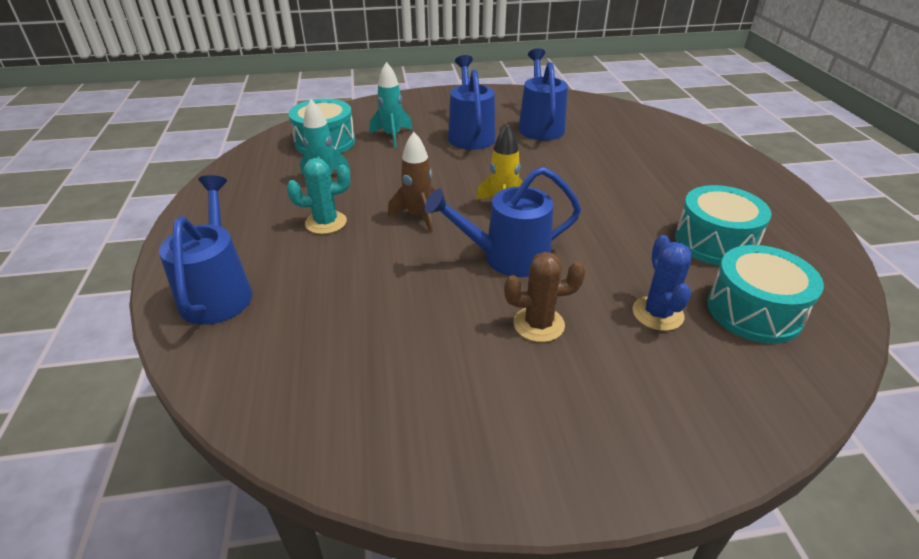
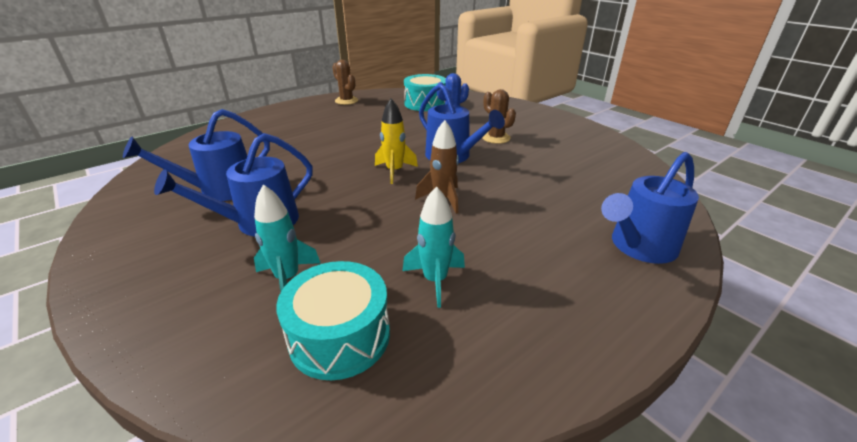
camera: 120 degrees left, 5 degrees down
(326, 222) = (501, 240): turquoise cactus -> none
(714, 242) = (374, 113): turquoise drum -> none
(792, 231) = (346, 101): none -> brown cactus

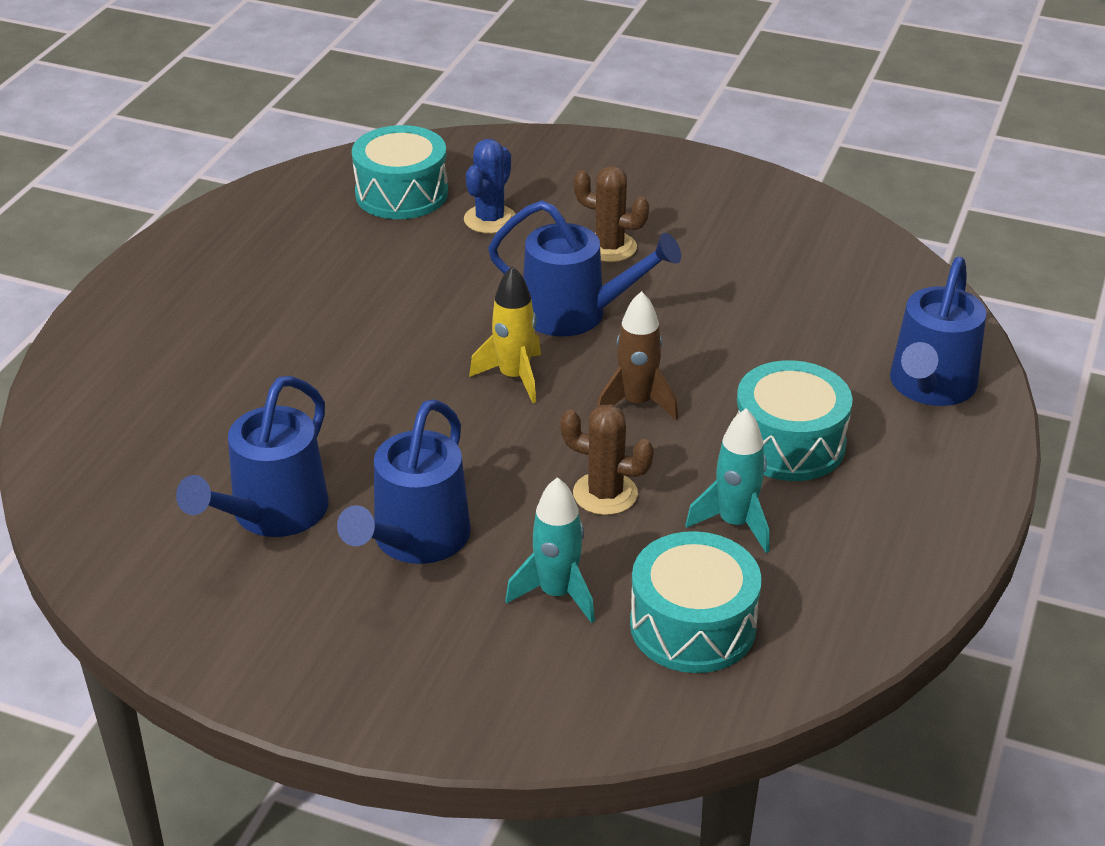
camera: 30 degrees left, 5 degrees up
(346, 101) = (229, 234): brown cactus -> brown cactus (605, 494)
(513, 247) = (789, 443): none -> turquoise drum

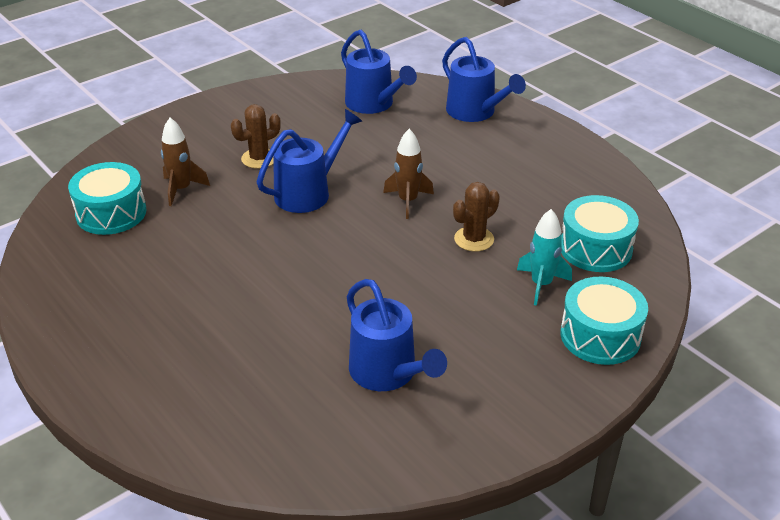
camera: 60 degrees left, 0 degrees up
(414, 541) = (459, 322): blue watering can -> blue watering can (374, 104)
(490, 219) = (181, 189): blue cactus -> brown rocket
(514, 377) = (345, 234): yellow rocket -> none
(735, 523) = (530, 207): turquoise rocket -> none
(789, 443) = (482, 167): turquoise drum -> turquoise drum (600, 336)

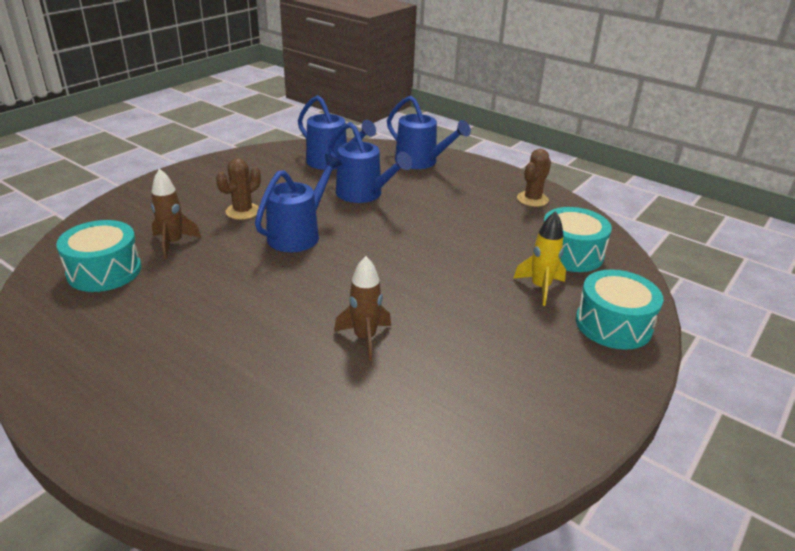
camera: 15 degrees left, 5 degrees down
(388, 374) = (437, 387): blue watering can -> blue watering can (364, 194)
(408, 201) = (392, 233): brown rocket -> brown rocket (365, 338)
(474, 239) = (464, 257): brown cactus -> brown cactus (532, 199)
(541, 284) = (540, 287): turquoise rocket -> yellow rocket

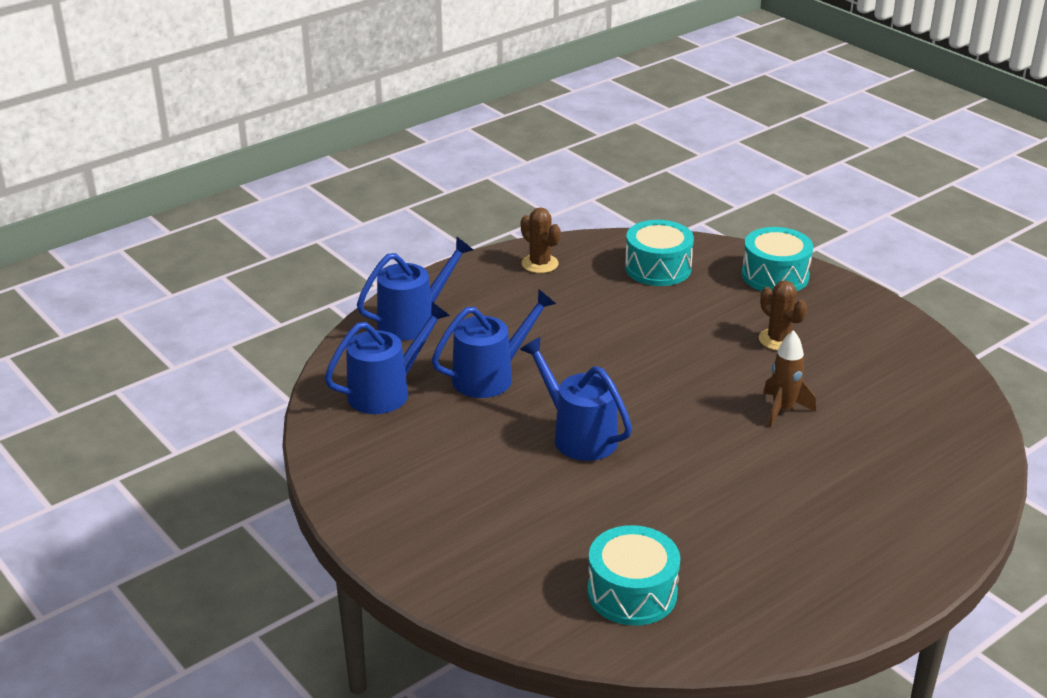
camera: 75 degrees left, 0 degrees up
(173, 243) = (577, 536): brown rocket -> none
(242, 211) = (507, 477): brown cactus -> brown cactus (778, 340)
(540, 287) = (714, 298): yellow rocket -> none

